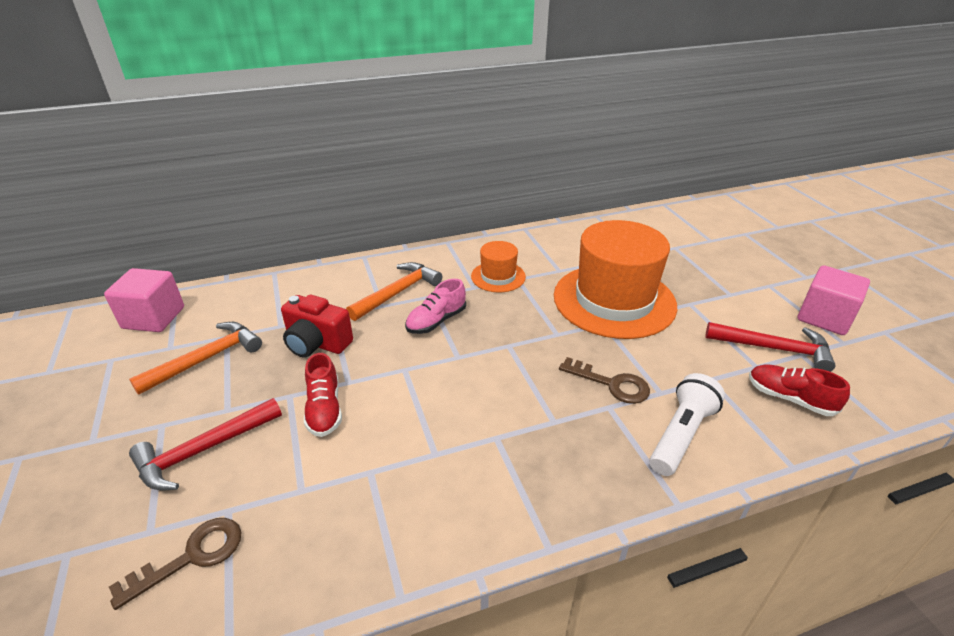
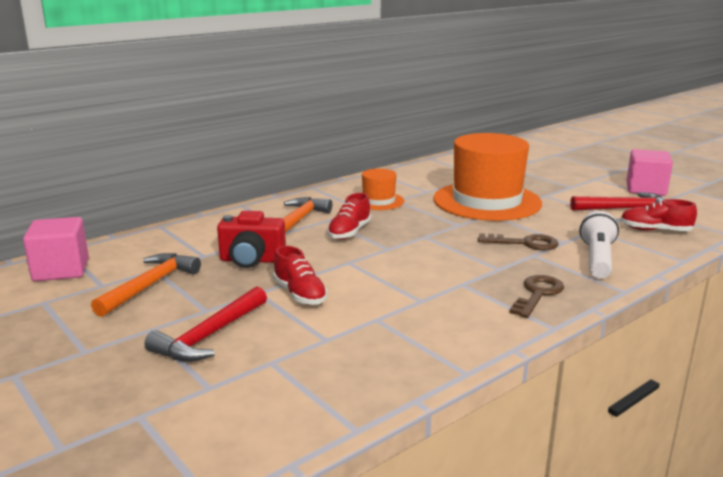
camera: 20 degrees left, 15 degrees down
(191, 556) = (266, 391): brown key -> brown key (538, 294)
(436, 321) = (349, 232): pink shoe -> red shoe

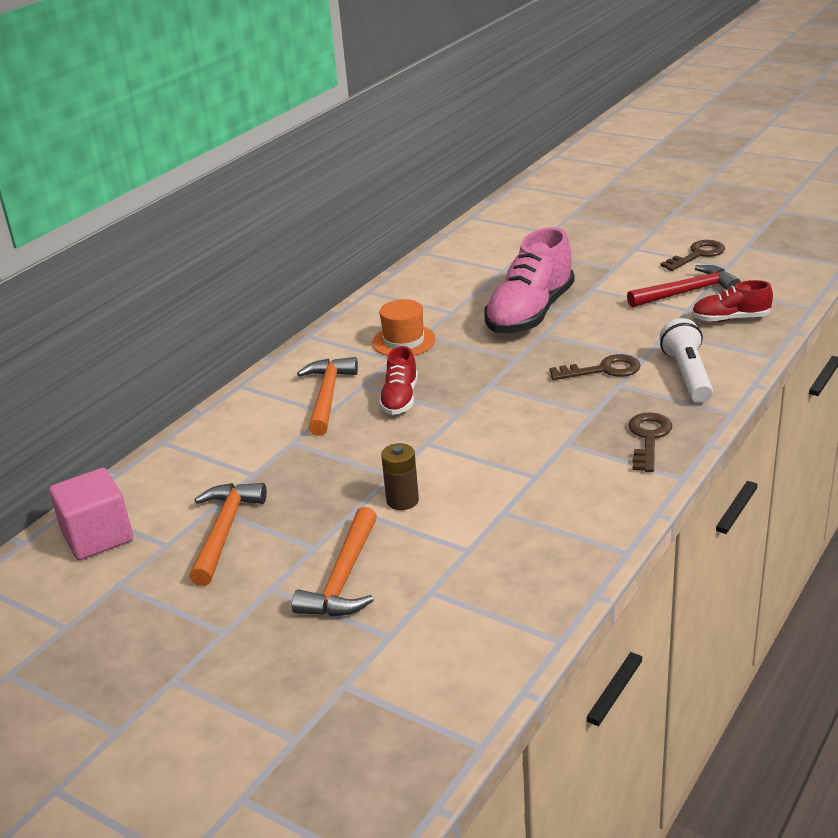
camera: 15 degrees left, 10 degrees up
(210, 335) = (344, 577): red hammer -> orange hammer
(252, 260) = (315, 467): red camera -> none
(300, 294) = (402, 500): red shoe -> brown battery
(487, 201) = (530, 313): orange hat -> pink shoe
(645, 189) = (697, 255): pink cube -> brown key

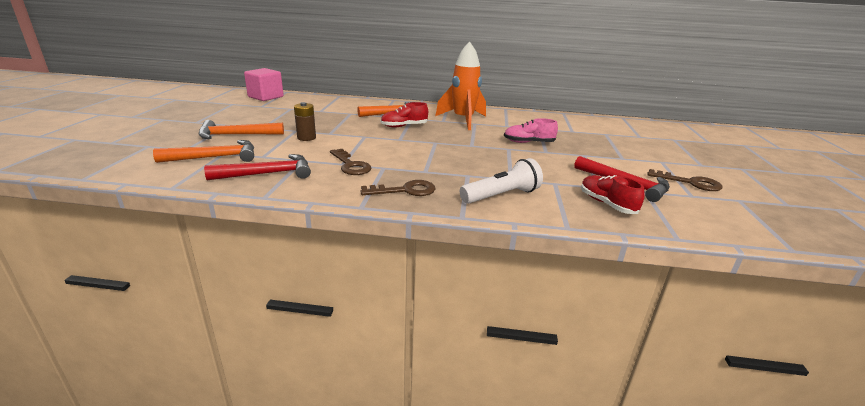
camera: 60 degrees right, 5 degrees down
(224, 531) = (272, 112): orange hammer -> orange hammer (215, 157)
(404, 341) = (463, 120): orange hat -> orange rocket
(530, 313) = (528, 142): pink shoe -> pink shoe, size x0.53
(545, 547) = (267, 174): none -> red hammer
(603, 370) = (481, 168): brown key -> brown key (351, 165)

